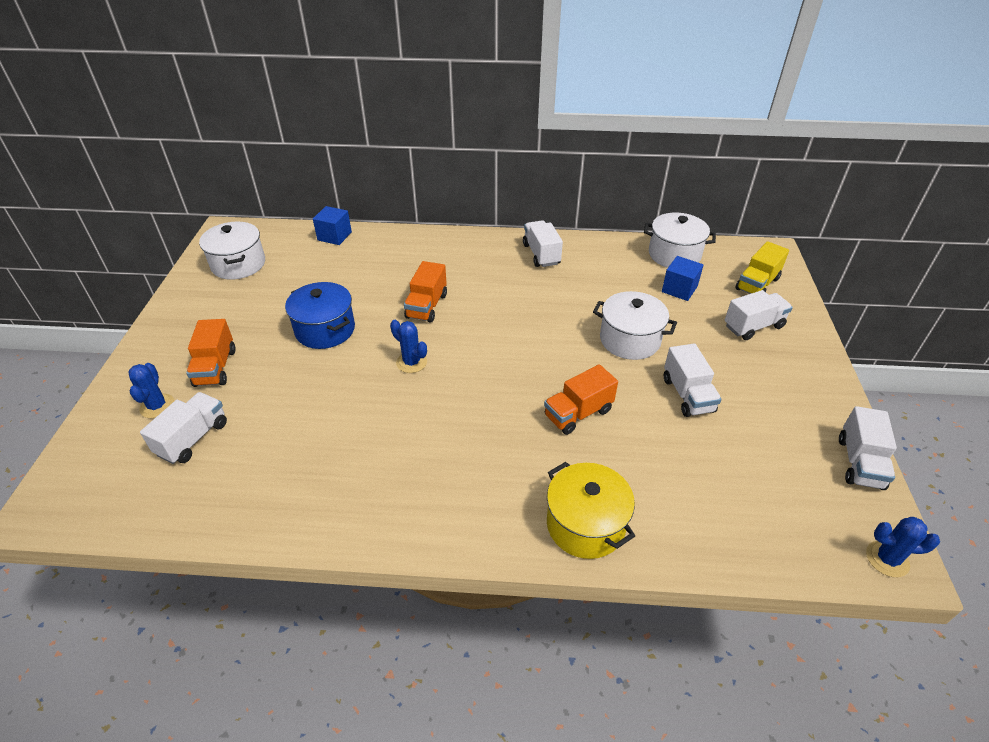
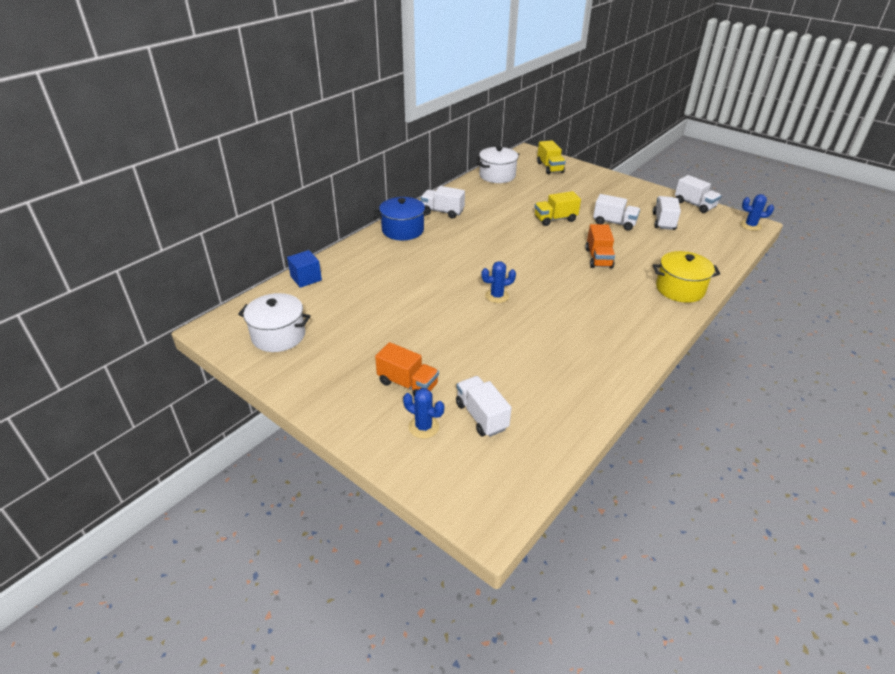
camera: 55 degrees left, 5 degrees down
(325, 330) = (421, 319): blue pot -> blue pot (403, 230)
(426, 306) = (445, 270): orange truck -> none
(630, 340) = (555, 219): white pot -> yellow truck
(679, 289) = (529, 188): blue cube -> none
(753, 326) = (581, 184): white truck -> white truck (663, 222)
(887, 559) = (750, 226): blue cactus -> blue cactus turned 60 degrees clockwise

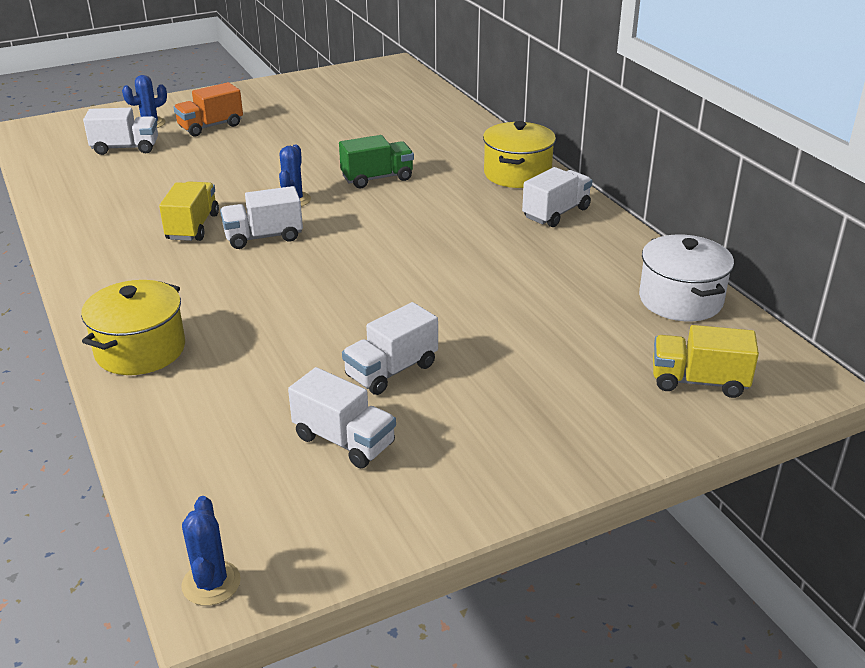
camera: 115 degrees right, 5 degrees down
(278, 335) = (351, 86): white pot -> none
(306, 278) = (444, 106): blue cube -> none
(403, 230) = (517, 174): blue pot -> yellow pot
(443, 274) = (377, 178): none -> green truck
(555, 219) = (455, 308): yellow truck -> yellow truck (192, 227)
(598, 258) = (297, 306): orange truck -> none
(694, 205) = (376, 537): white truck -> white truck (263, 237)
(750, 226) = (211, 583): blue cactus -> blue cactus turned 45 degrees counterclockwise

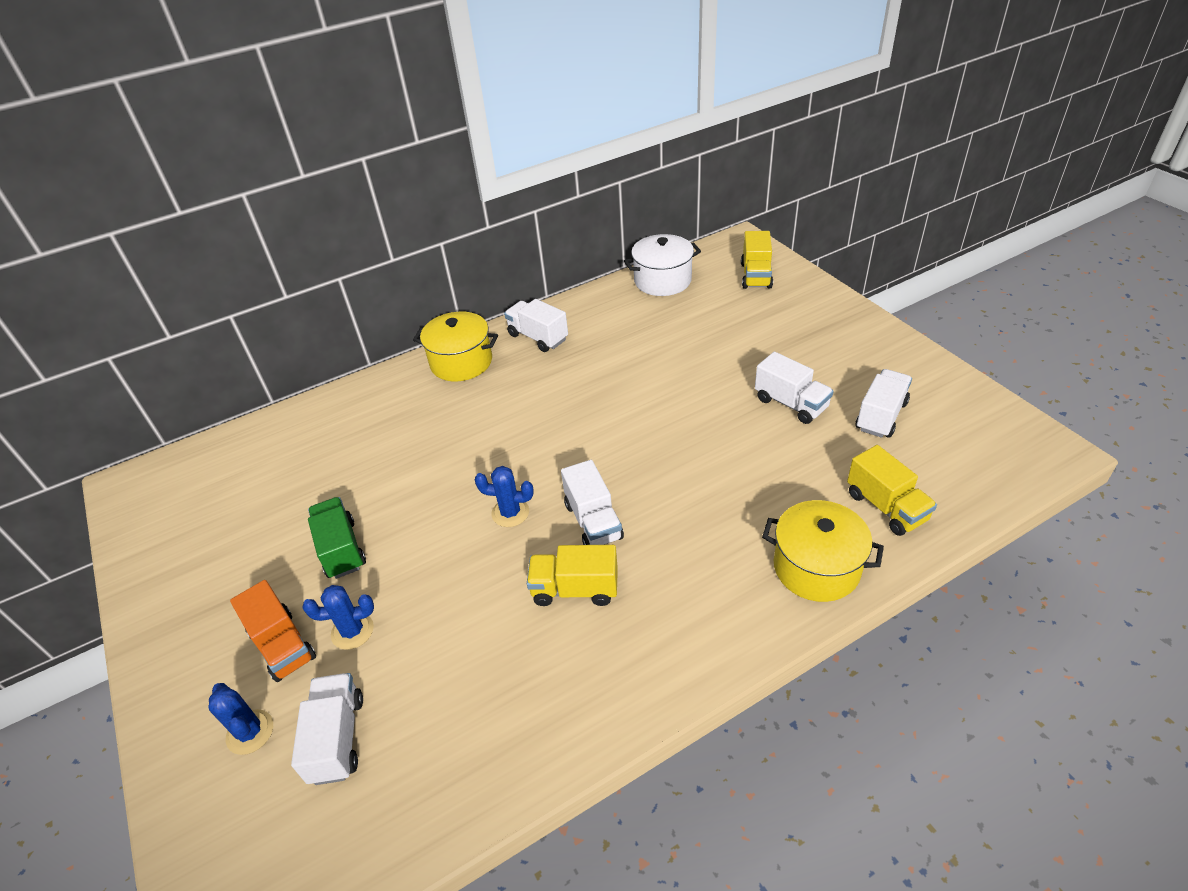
camera: 90 degrees left, 10 degrees up
(192, 411) = (886, 507): none -> yellow truck
(211, 583) = (1045, 454): blue cactus -> blue cactus (352, 631)
(377, 178) = (462, 454): green truck -> green truck (341, 549)

